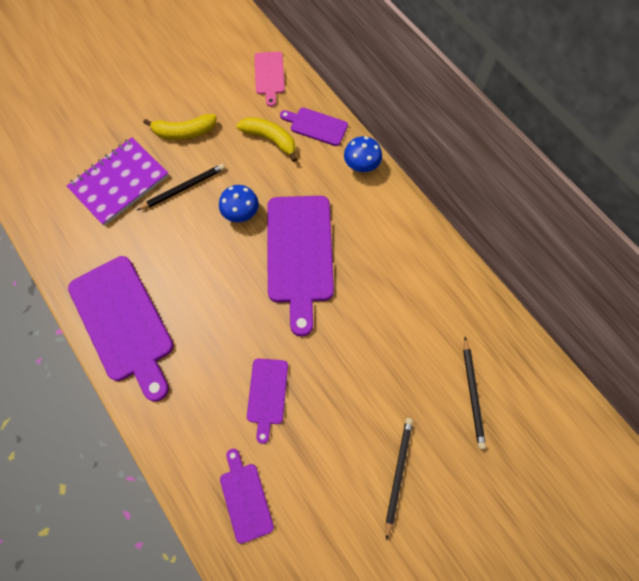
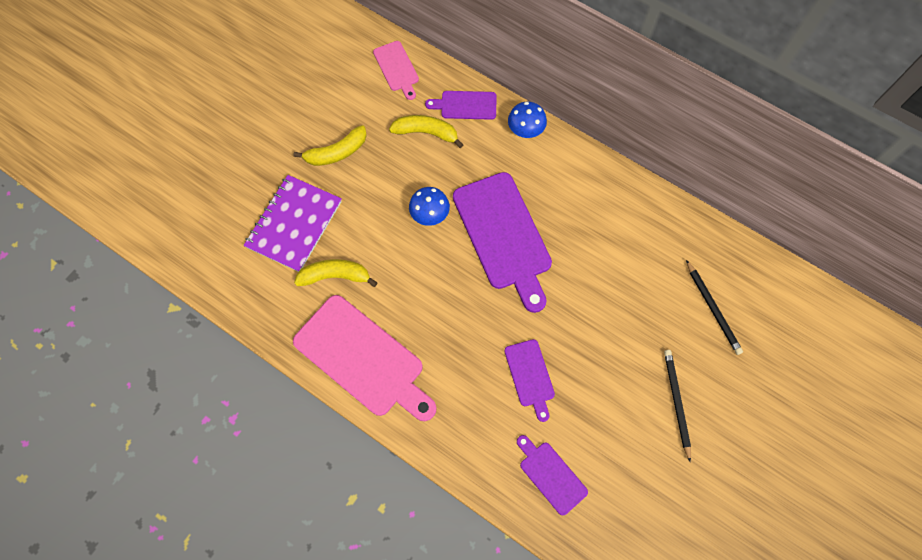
camera: 20 degrees left, 0 degrees up
(124, 323) = (363, 359): purple cutting board -> pink cutting board
(133, 240) = (335, 276): none -> yellow banana
(183, 188) = (362, 209): black pencil -> none

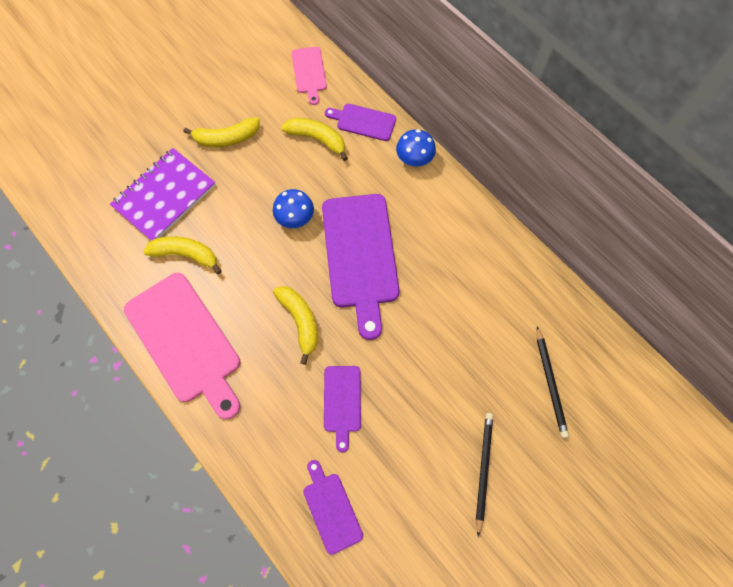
camera: 15 degrees right, 0 degrees up
(466, 311) = (300, 321): none -> yellow banana

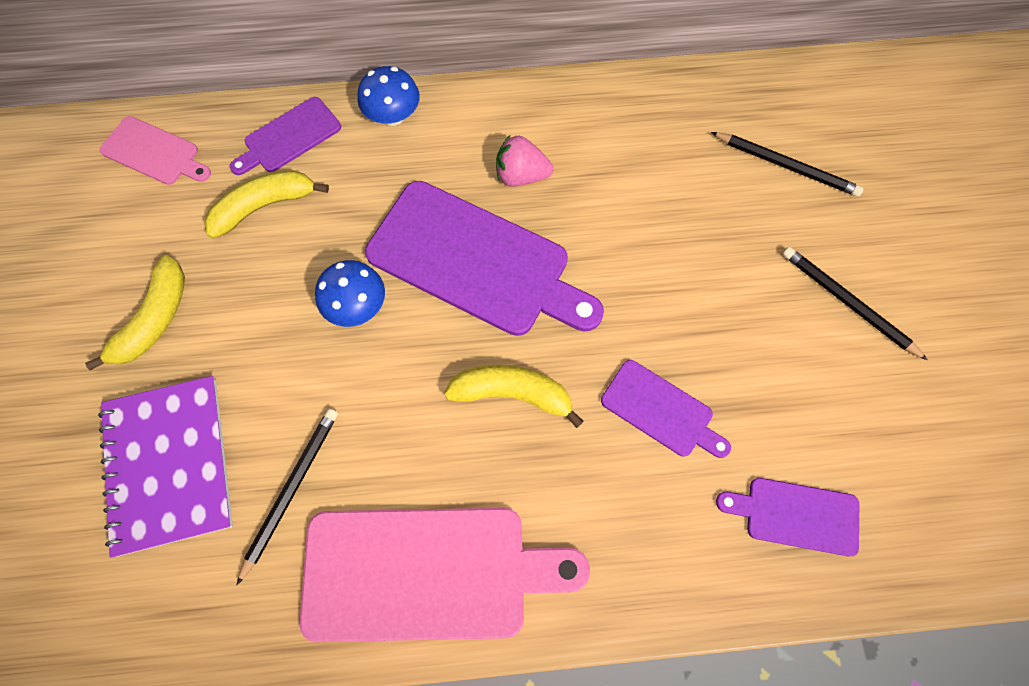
camera: 55 degrees left, 0 degrees up
(186, 255) = (291, 490): yellow banana -> black pencil
(428, 244) = (521, 175): none -> pink strawberry

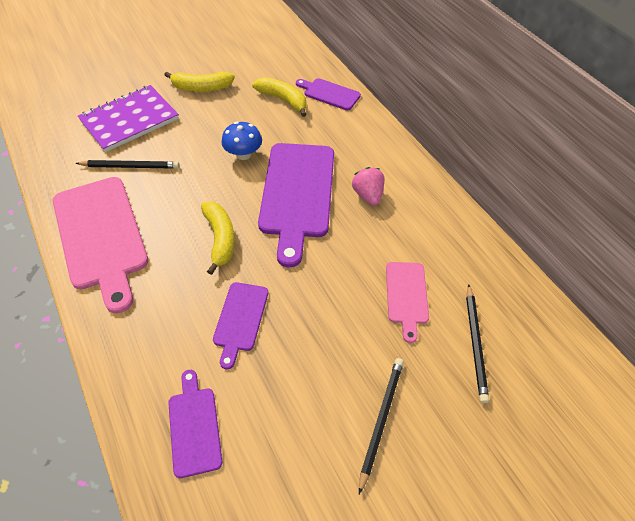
camera: 65 degrees right, 15 degrees down
(154, 153) = (290, 54): pink cutting board -> pink cutting board (406, 296)
(393, 116) = (370, 127): blue mushroom -> none

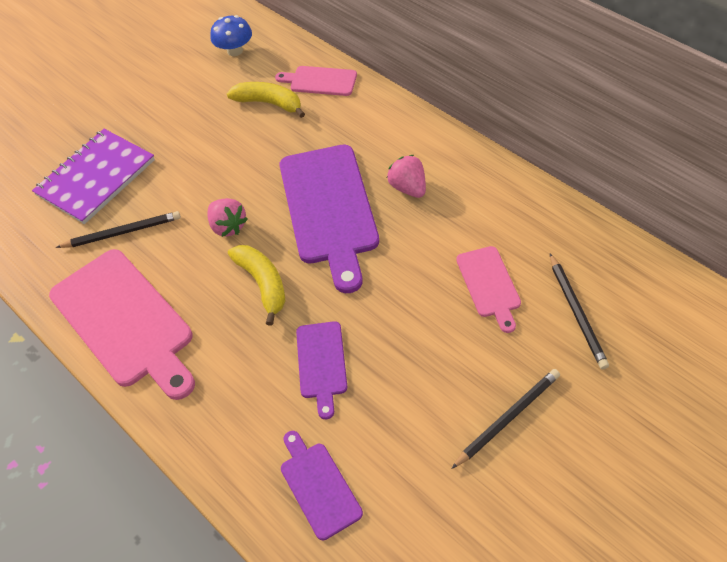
camera: 10 degrees left, 0 degrees up
(202, 88) = (165, 114): yellow banana -> none
(212, 185) = (228, 226): none -> pink strawberry
(243, 154) = (249, 181): blue mushroom -> blue mushroom (235, 51)
(329, 94) = (320, 81): purple cutting board -> pink cutting board
(381, 420) = (507, 418): black pencil -> black pencil turned 45 degrees clockwise

